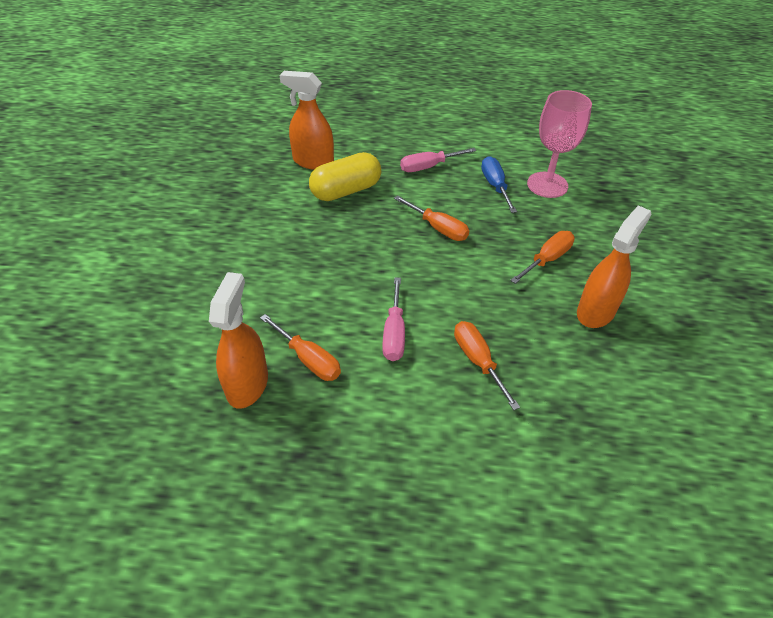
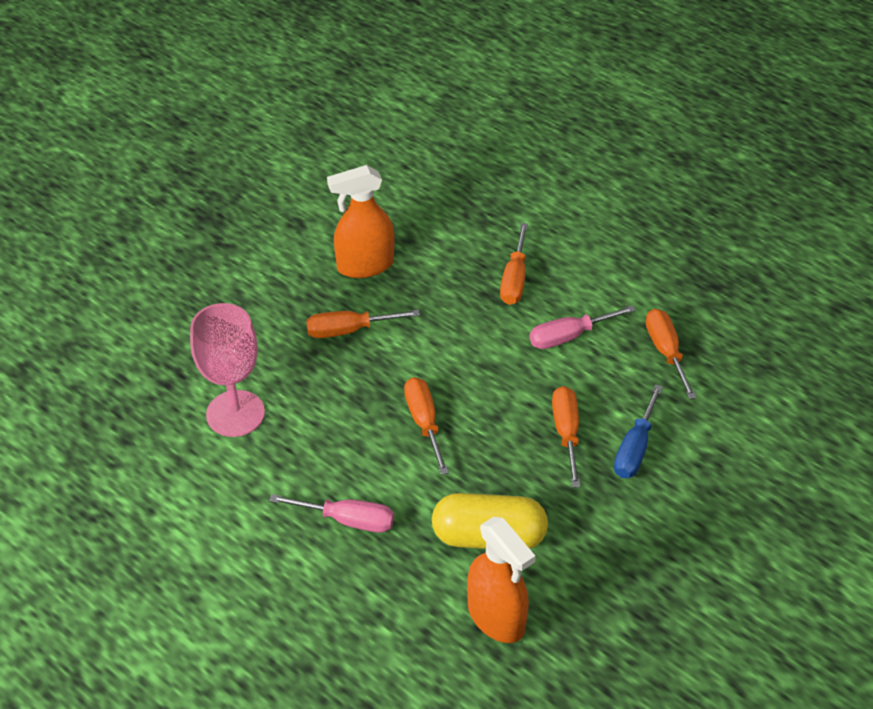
camera: 145 degrees left, 0 degrees up
(247, 384) = (734, 357): orange spray bottle -> none
(343, 263) = (566, 433): none -> orange screwdriver
(394, 333) = (569, 336): pink screwdriver -> pink screwdriver turned 150 degrees counterclockwise
(495, 186) = (298, 445): blue screwdriver -> blue screwdriver (635, 448)

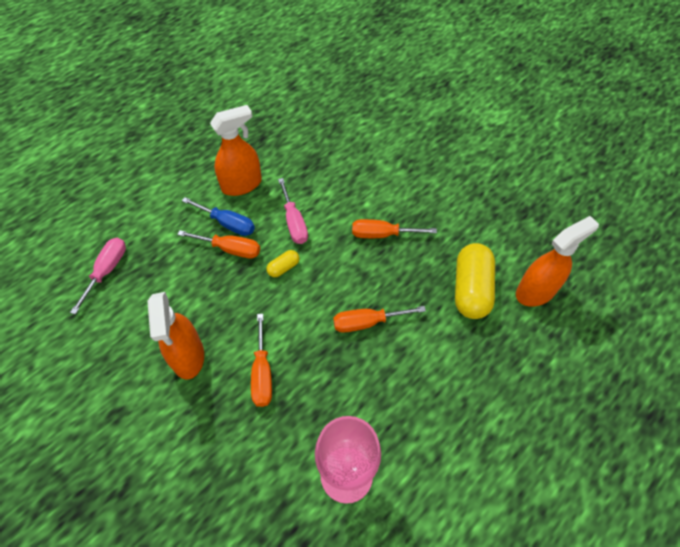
camera: 85 degrees left, 10 degrees up
(347, 520) = (460, 383): pink screwdriver -> pink screwdriver (107, 271)
(494, 333) = (283, 268): none -> yellow capsule
(622, 276) = (242, 185): none -> orange spray bottle
(635, 448) = (397, 199): blue screwdriver -> blue screwdriver (227, 223)
(666, 352) = (316, 171): orange screwdriver -> none

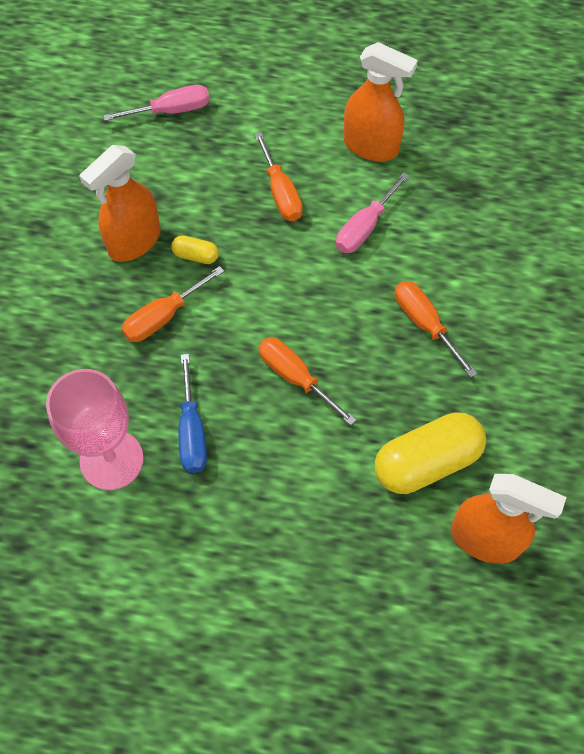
camera: 55 degrees right, 5 degrees up
(227, 223) = (310, 169): blue screwdriver -> blue screwdriver (192, 431)
(283, 268) = (298, 256): yellow capsule -> yellow capsule (196, 256)

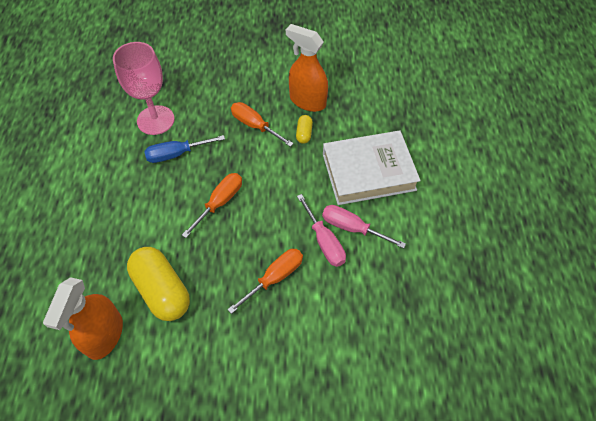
camera: 80 degrees right, 5 degrees down
(171, 111) = (419, 99): pink screwdriver -> pink screwdriver (324, 241)
(280, 193) = (368, 172): orange screwdriver -> white book
(371, 147) = (430, 223): orange spray bottle -> none

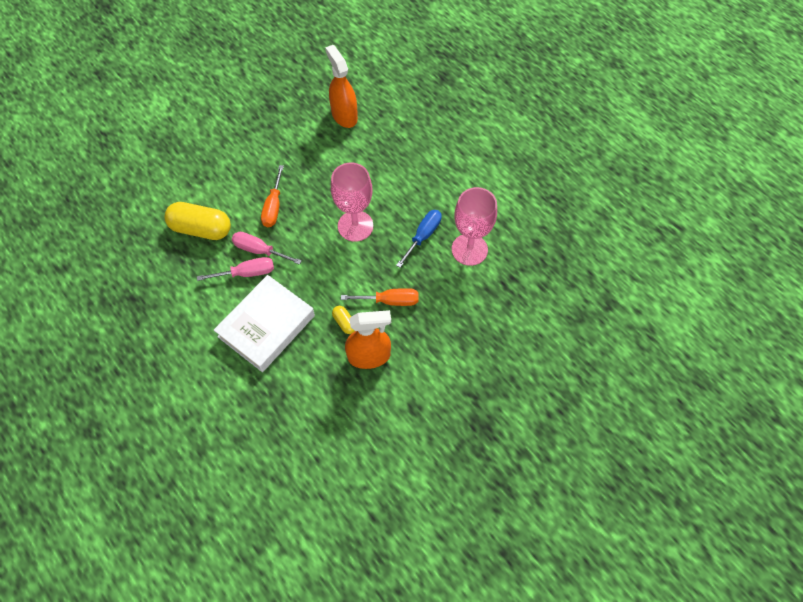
camera: 140 degrees right, 5 degrees up
(162, 290) = (336, 154): yellow capsule -> yellow capsule (201, 229)
(220, 202) = (355, 226): orange screwdriver -> pink goblet

